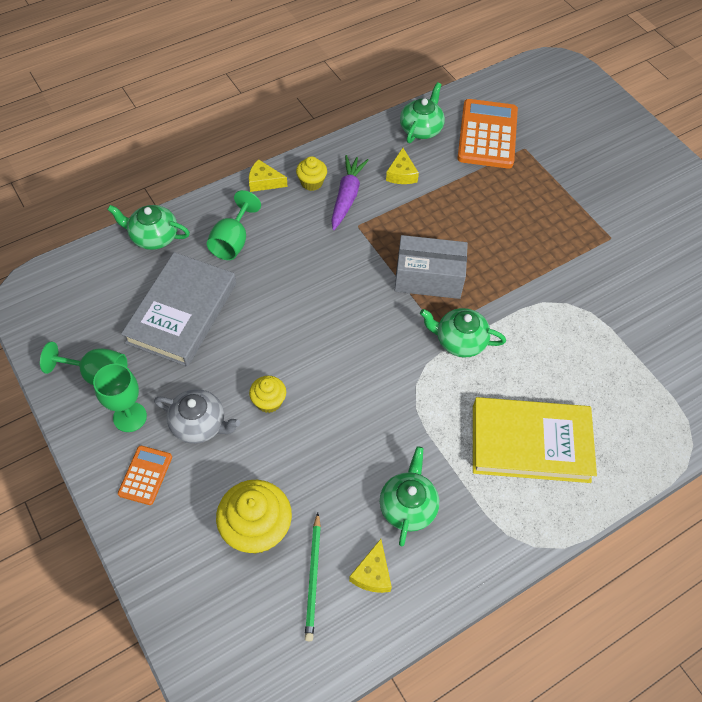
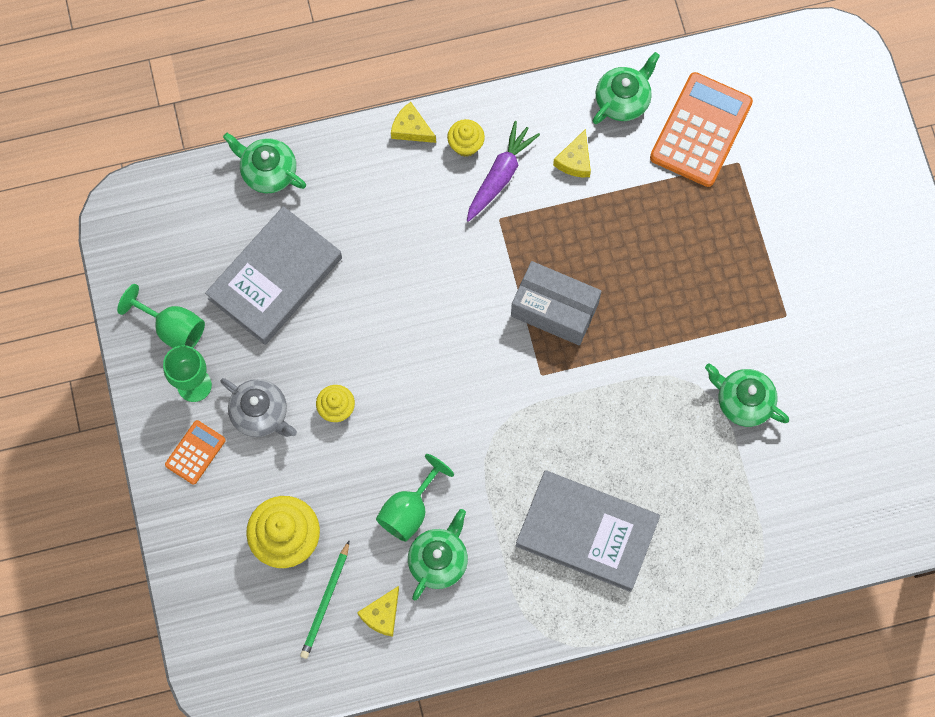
camera: 20 degrees right, 15 degrees up
(232, 241) = (353, 202): green goblet -> green goblet (409, 510)
(459, 341) = (559, 396): green teapot -> green teapot (743, 401)
(530, 443) = (587, 532): yellow book -> grey book

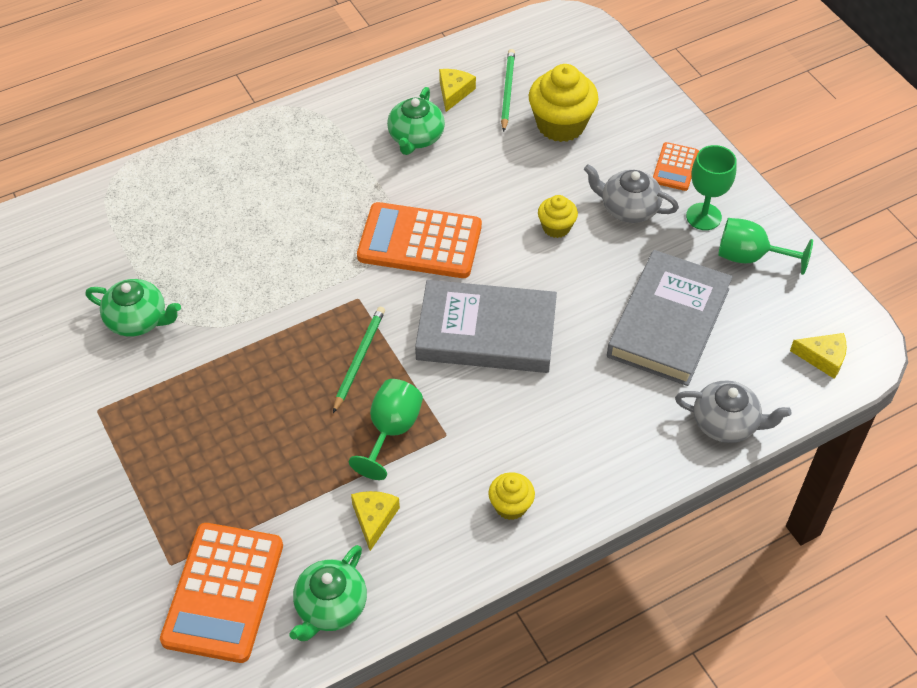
camera: 165 degrees right, 20 degrees down
(268, 171) = (726, 423): green teapot -> grey teapot
(409, 510) = (456, 166): green goblet -> green goblet (391, 431)
(411, 129) = (582, 508): yellow cheese -> yellow cheese (823, 358)
(469, 424) = (419, 242): none -> orange calculator
(500, 175) = (459, 481): purple carrot -> none
(554, 310) = (359, 359): grey box -> green pencil
(587, 532) = (281, 184): grey book -> grey book (486, 332)

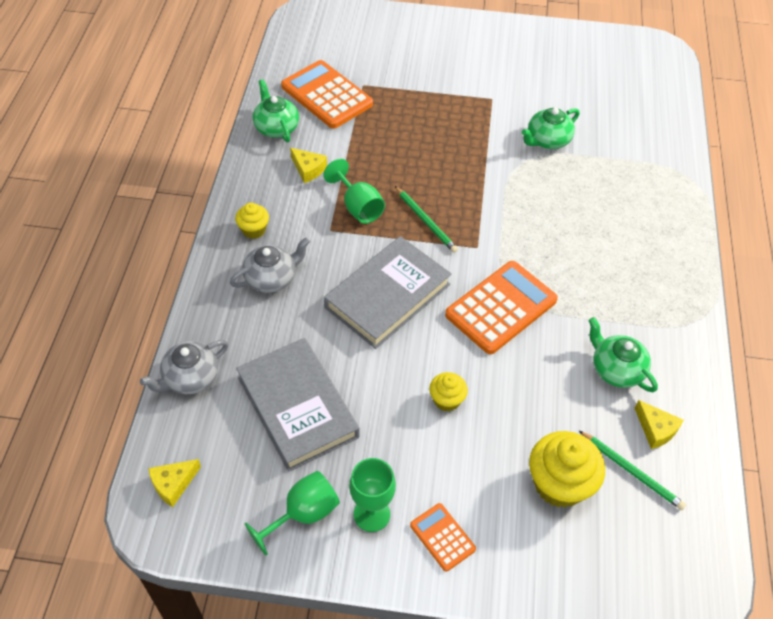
camera: 125 degrees right, 0 degrees up
(628, 208) = (426, 464): grey teapot -> grey teapot (271, 278)

